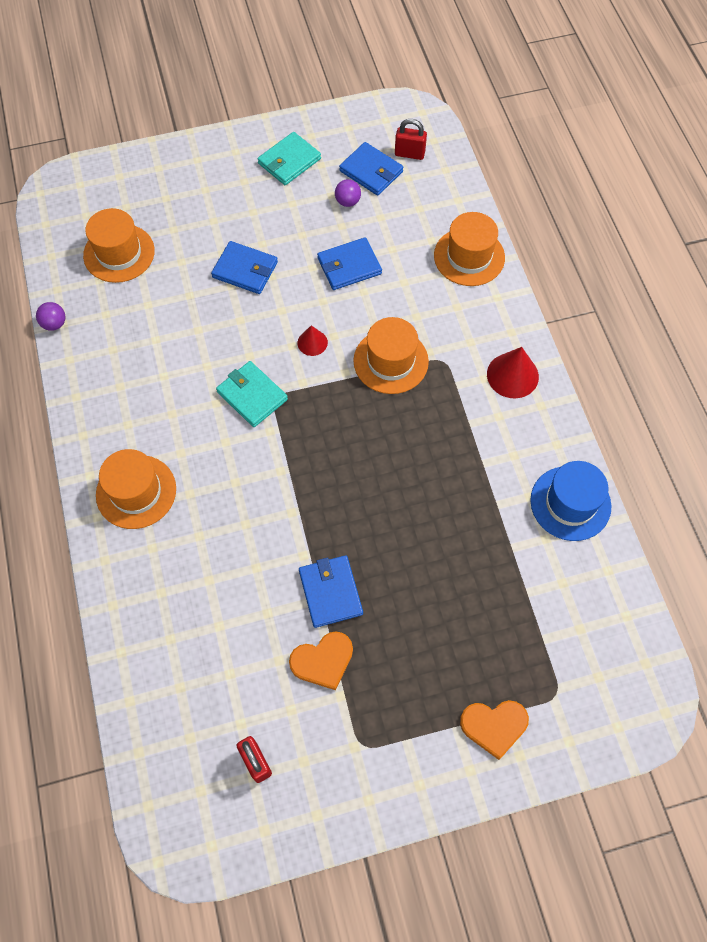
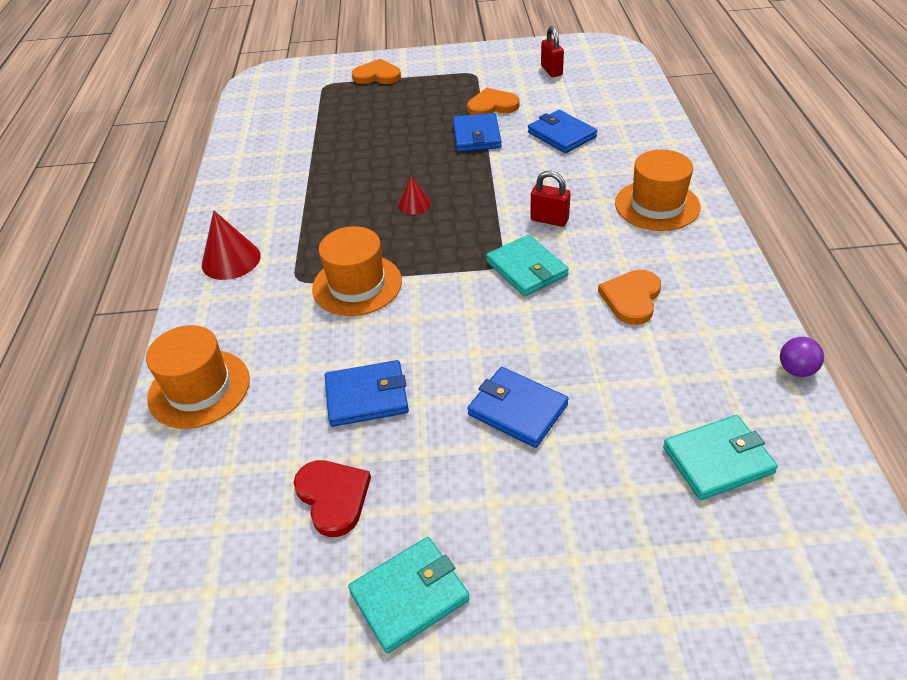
camera: 165 degrees left, 20 degrees down
(119, 253) = (717, 460): orange hat -> turquoise wallet
(165, 374) = (631, 298): none -> orange heart
(312, 342) = (444, 312): red cone -> red cone (414, 204)
(347, 202) = (333, 497): purple ball -> red heart
(371, 171) = (272, 549): blue wallet -> blue wallet (562, 135)
(409, 154) = (191, 575): red padlock -> red padlock (549, 220)
(570, 503) = (244, 169): blue hat -> none

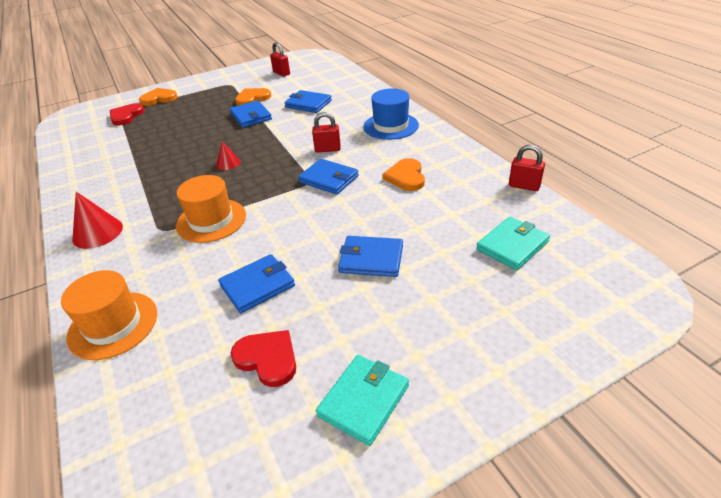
camera: 25 degrees left, 5 degrees down
(328, 94) = (126, 116): none -> red heart
(526, 269) = (329, 179): turquoise wallet -> blue wallet
(657, 205) = (391, 126): orange hat -> blue hat
(796, 370) = (524, 186): purple ball -> red padlock

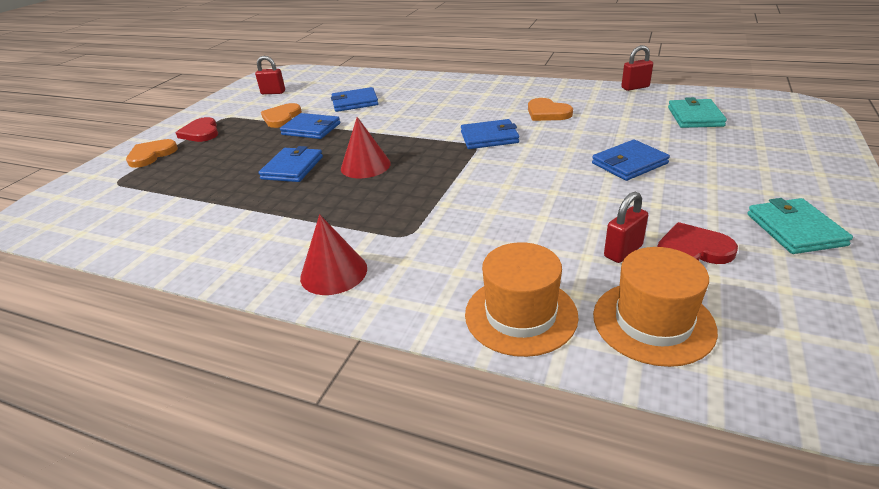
camera: 40 degrees left, 5 degrees down
(126, 116) = (135, 182): red heart -> red heart (201, 132)
(211, 220) = (443, 205): orange hat -> orange hat (653, 322)
(228, 163) = (365, 166): red cone -> red cone, size x1.68
(257, 286) = (585, 219): blue wallet -> blue wallet (292, 168)
(327, 149) = (444, 122): red padlock -> red padlock (623, 251)
(391, 126) = (466, 91): blue hat -> none

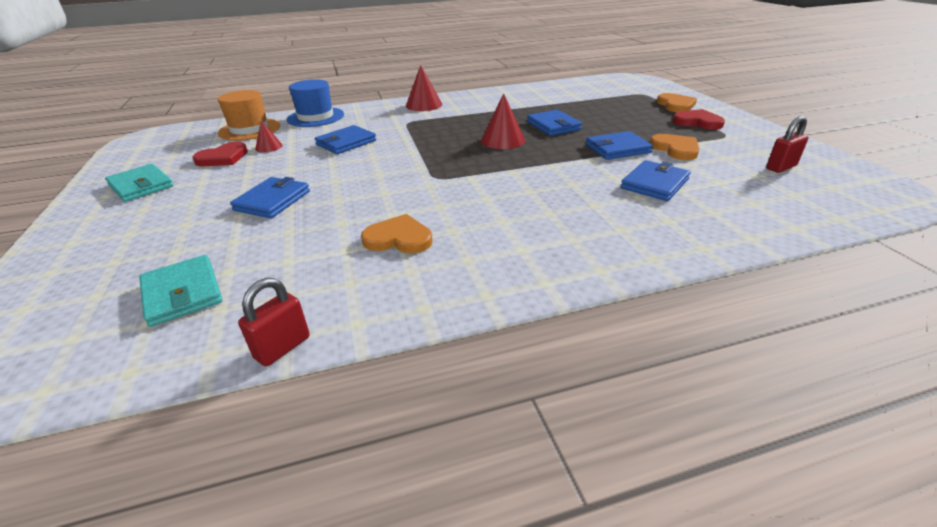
camera: 140 degrees right, 0 degrees up
(489, 137) = (433, 188): blue wallet -> blue wallet (346, 143)
(520, 315) = (315, 117): orange hat -> blue hat
(623, 251) = (269, 147): red padlock -> red cone

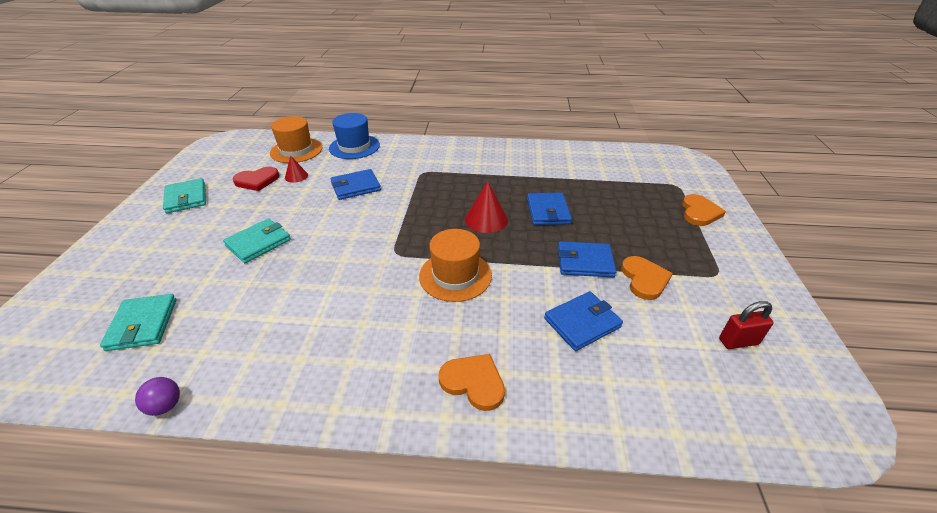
camera: 20 degrees right, 5 degrees up
(272, 201) = (258, 243): blue wallet -> turquoise wallet
(283, 347) = (166, 406): red padlock -> purple ball
(398, 238) = (316, 318): orange heart -> orange heart (473, 382)
(424, 105) = (452, 152): red cone -> none
(512, 180) = (455, 275): none -> orange hat
(697, 122) = (702, 245): red heart -> none

